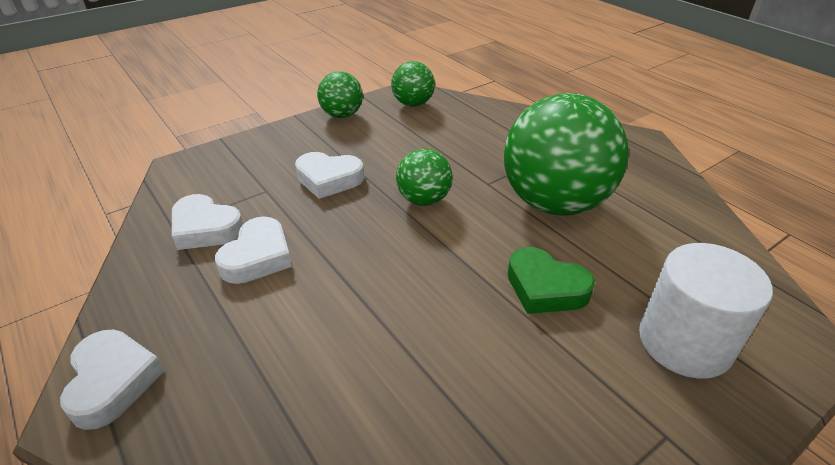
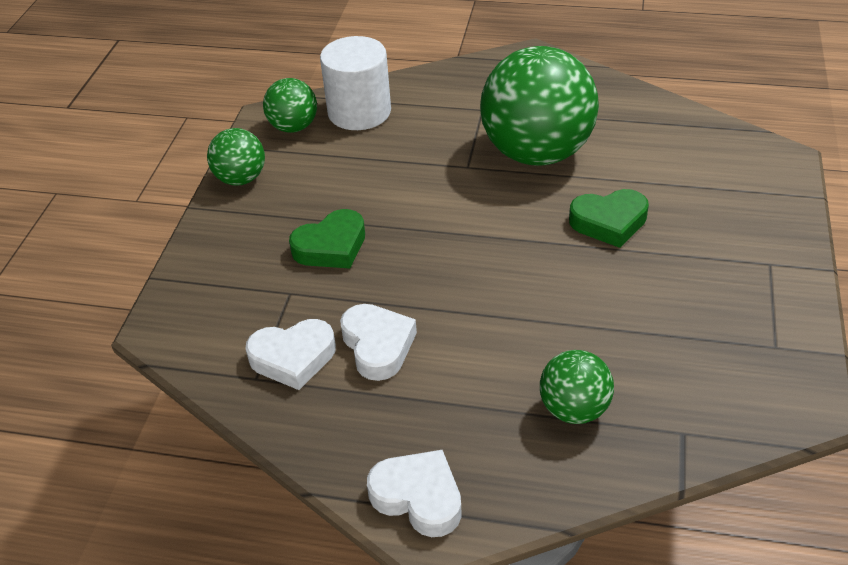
camera: 40 degrees left, 5 degrees up
(329, 179) = (331, 246): white heart -> green heart
(424, 200) = (438, 213): green ball -> green ball (574, 409)
(684, 342) = (723, 201): white cylinder -> white cylinder (359, 112)

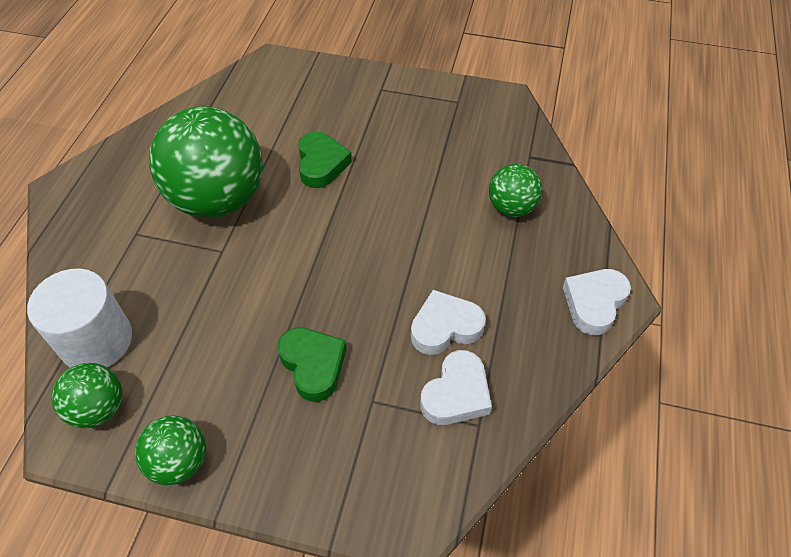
camera: 90 degrees left, 10 degrees up
(293, 358) = (456, 394): white heart -> white heart turned 45 degrees clockwise

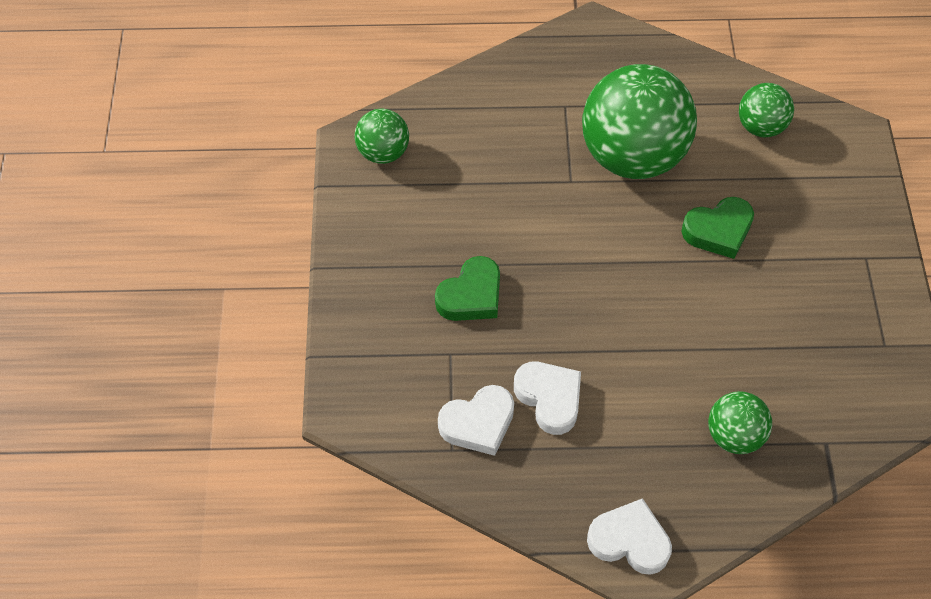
camera: 75 degrees right, 5 degrees up
(96, 341) = (443, 124): white cylinder -> none
(179, 461) = (354, 226): green ball -> green ball (760, 126)
(456, 394) = (478, 423): white heart -> white heart turned 45 degrees counterclockwise

